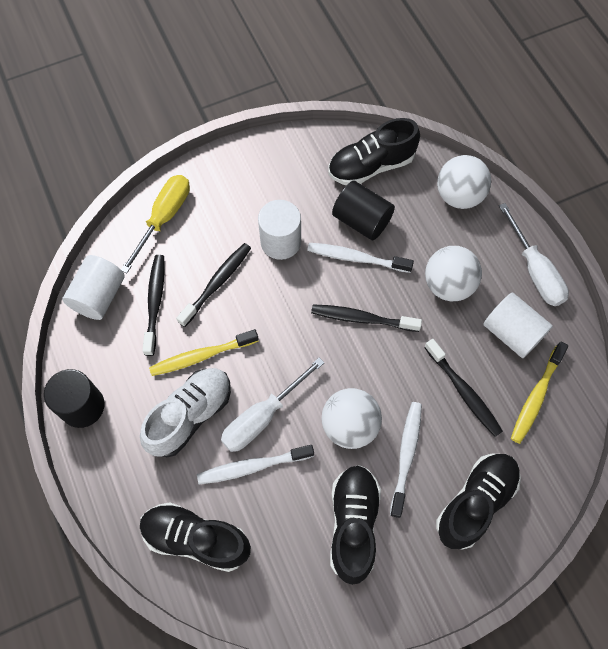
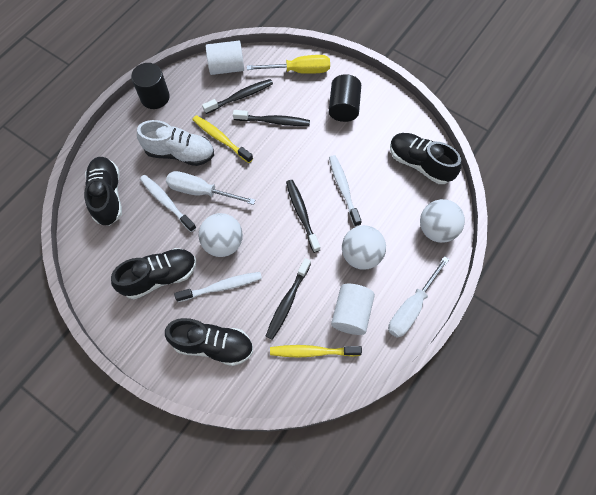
camera: 60 degrees right, 0 degrees up
(280, 242) = (326, 140): white cylinder -> none
(361, 220) = (374, 178): black cylinder -> black cylinder (344, 107)

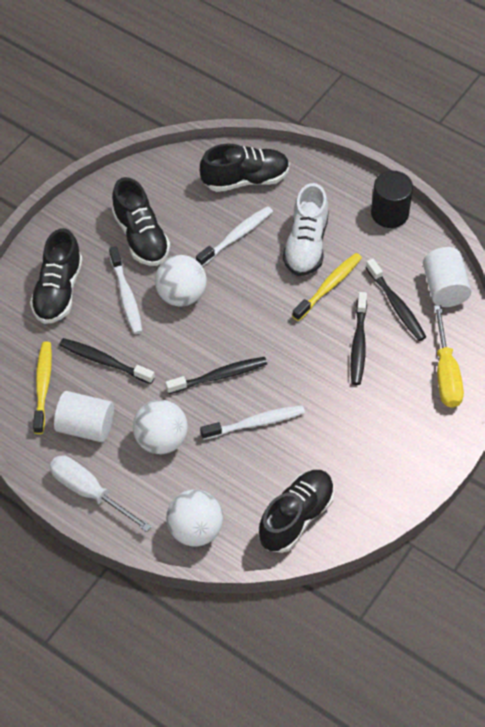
camera: 90 degrees right, 10 degrees down
(201, 191) = (251, 269): white screwdriver -> none
(344, 107) = (386, 427): black cylinder -> none

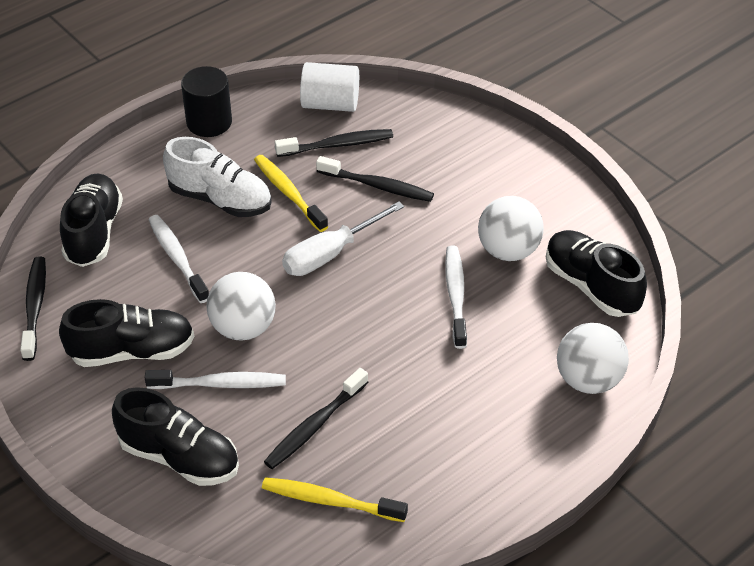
camera: 75 degrees left, 10 degrees down
(85, 426) = (409, 464): white cylinder -> none
(89, 492) = (510, 477): white screwdriver -> white screwdriver (330, 254)
(161, 440) = (453, 389): white ball -> white ball (508, 251)
(219, 376) = (378, 315): black toothbrush -> black toothbrush (35, 307)
(446, 373) = (440, 128): yellow screwdriver -> none

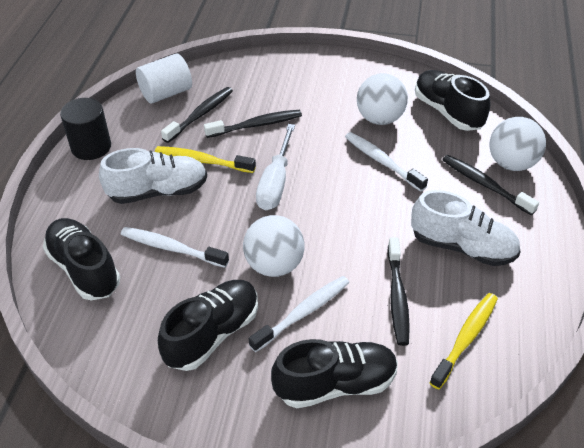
camera: 40 degrees left, 0 degrees up
(35, 307) = (96, 353): black toothbrush -> black toothbrush (484, 184)
(330, 501) = (466, 338): yellow toothbrush -> yellow toothbrush turned 150 degrees clockwise
(429, 424) = (462, 247): none -> white shoe
(591, 286) = (447, 112): black shoe -> black shoe turned 45 degrees clockwise

